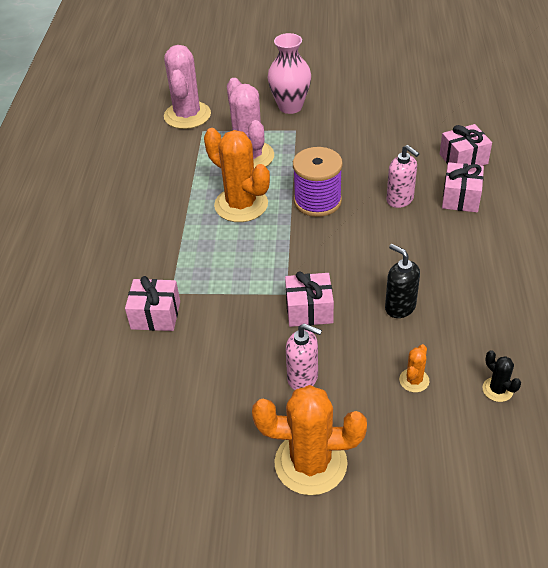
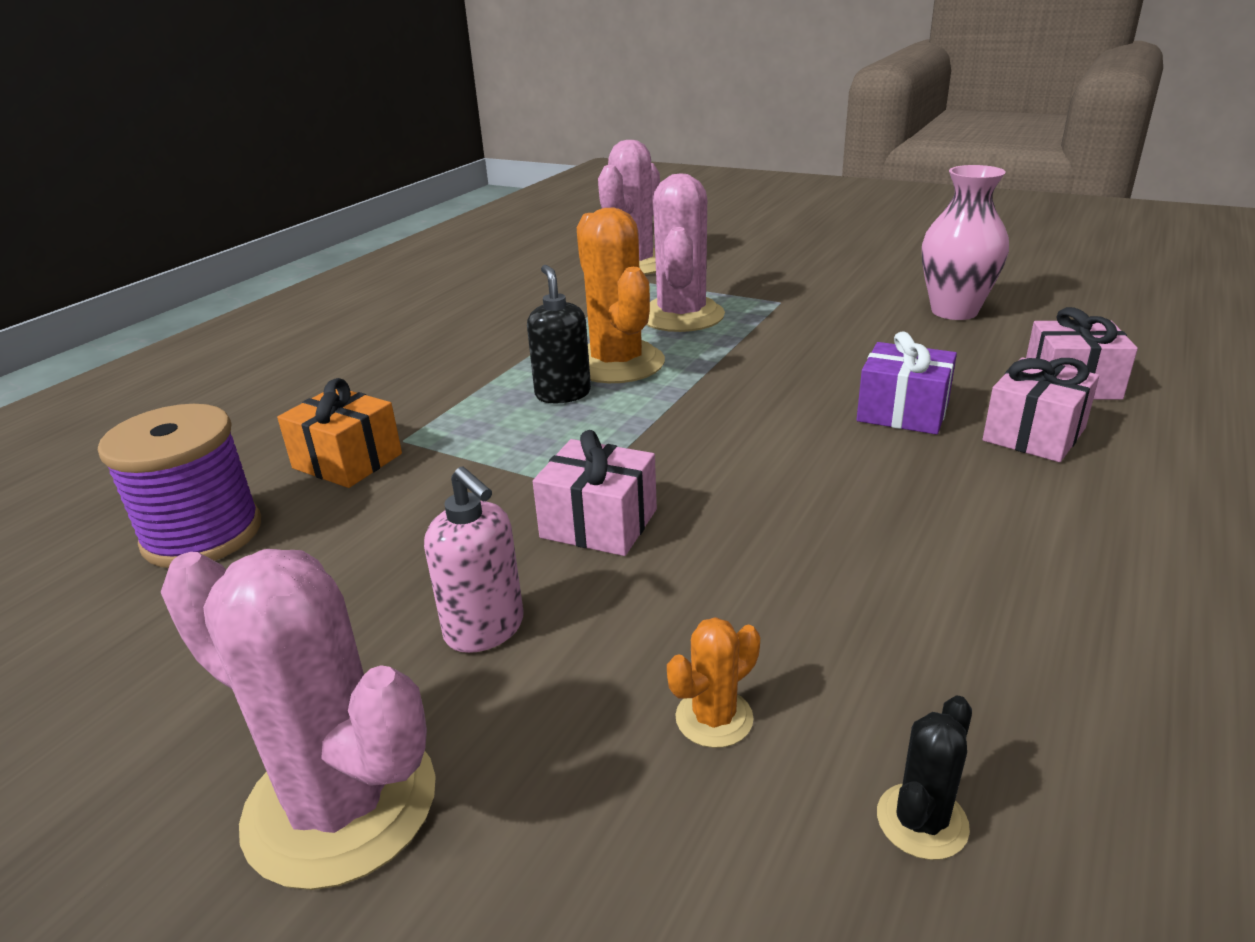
camera: 25 degrees right, 15 degrees down
(155, 315) = (347, 461): pink gift -> orange gift
(290, 107) = (794, 278): pink vase -> pink vase (954, 311)
(310, 463) = (341, 804): orange cactus -> pink cactus
(317, 201) = (746, 384): purple spool -> purple spool (203, 534)
(400, 200) = (903, 412): pink soap dispenser -> purple gift
(400, 307) = (783, 569): black soap dispenser -> black soap dispenser (563, 394)
(497, 389) = (922, 821): black cactus -> black cactus turned 45 degrees clockwise

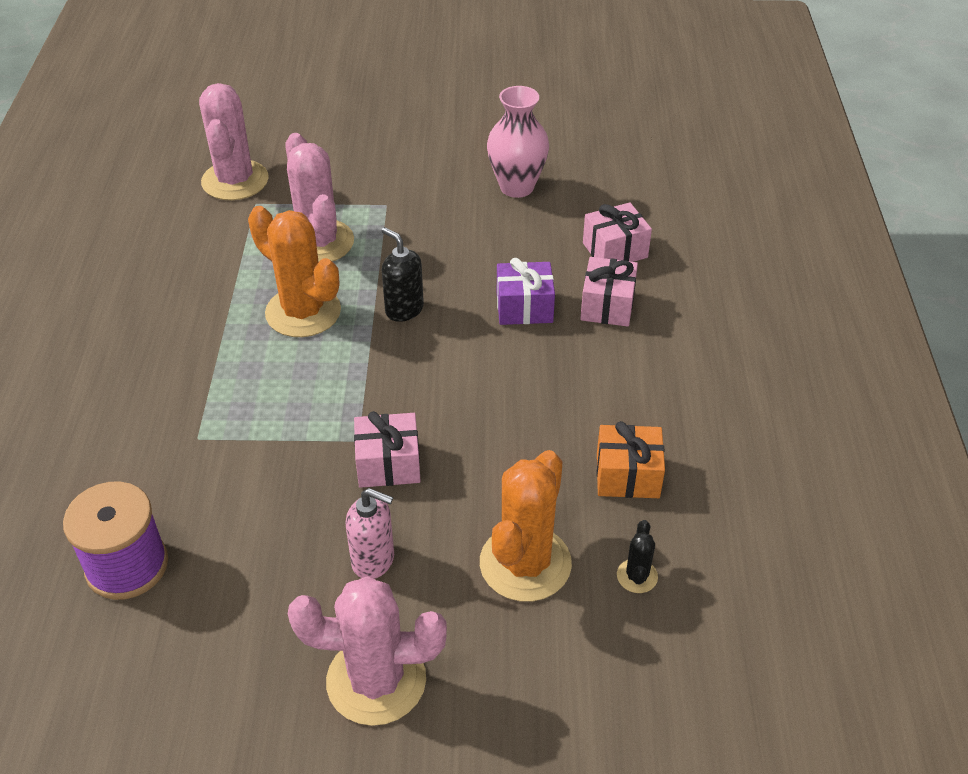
camera: 30 degrees left, 15 degrees up
(347, 461) = (173, 471): orange gift -> orange gift (627, 475)
(563, 394) = (284, 356): black soap dispenser -> black soap dispenser (404, 309)
(714, 718) = (525, 563): orange cactus -> orange cactus, size x2.26

